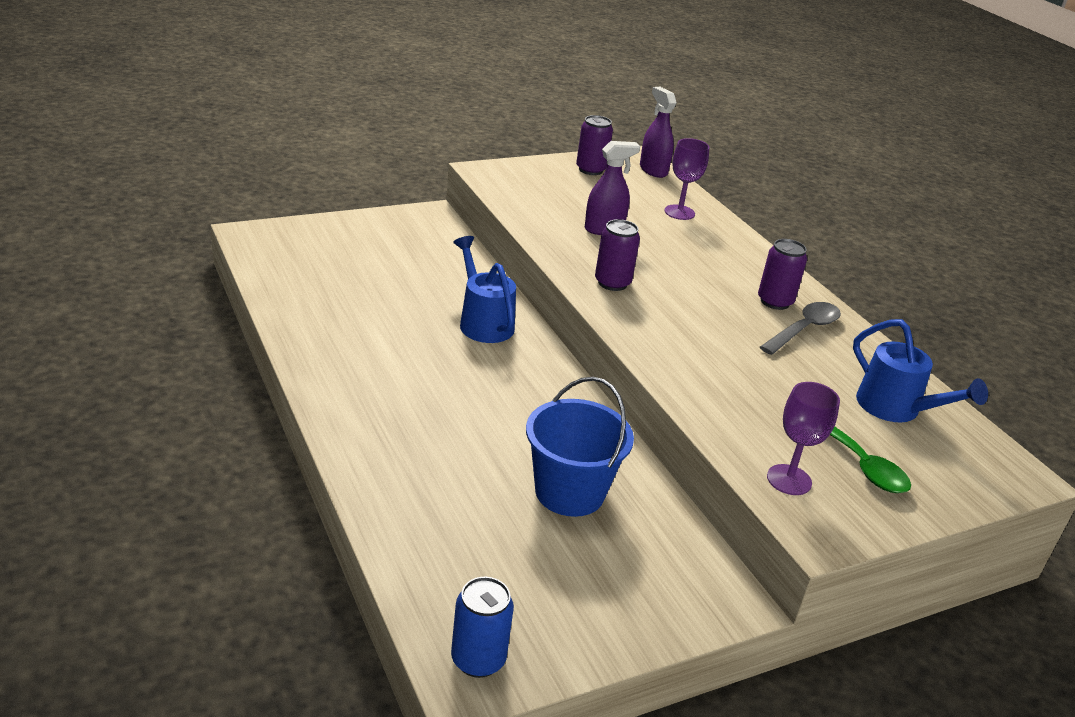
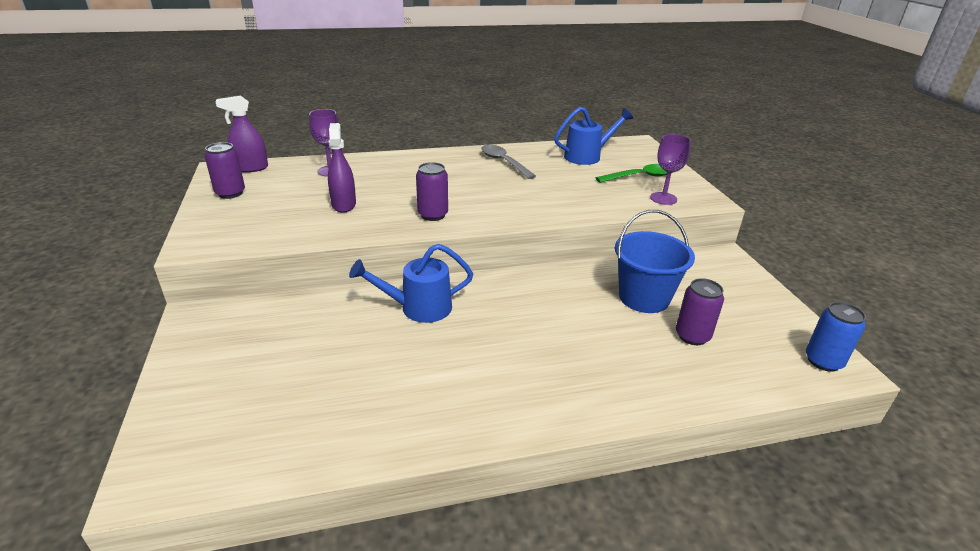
camera: 75 degrees left, 0 degrees up
(775, 301) = (469, 164): purple can -> purple can (692, 336)

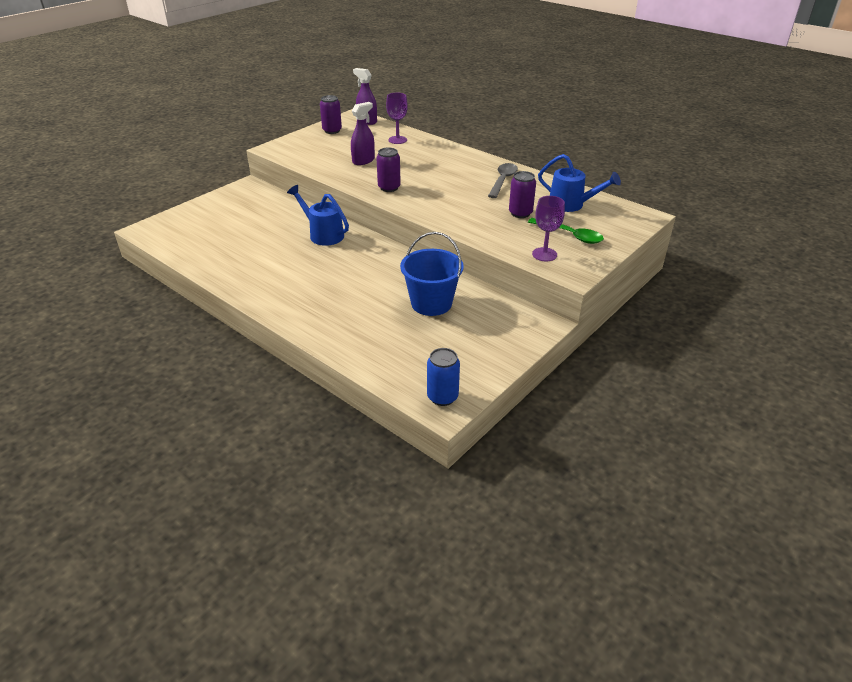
camera: 55 degrees right, 5 degrees up
(692, 336) = (407, 334): purple can -> purple can (520, 213)

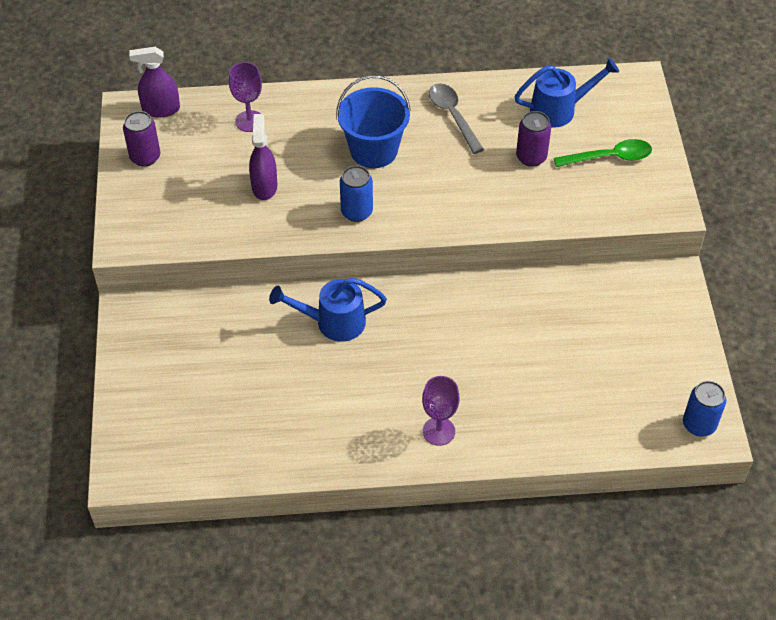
camera: 45 degrees left, 15 degrees up
(389, 188) = (356, 212): purple can -> blue can
(431, 303) = (559, 330): blue bucket -> blue bucket (373, 150)
(544, 254) = (620, 202): purple goblet -> purple goblet (438, 431)

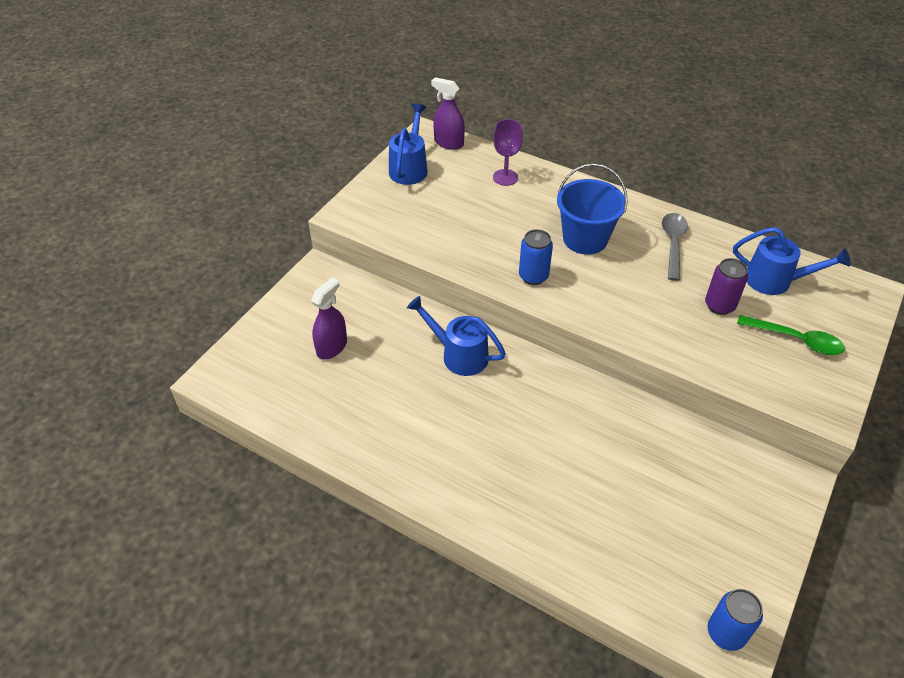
camera: 35 degrees right, 5 degrees down
(145, 157) = (410, 168): purple can -> blue watering can
(264, 186) = (477, 225): purple spray bottle -> purple spray bottle (332, 347)
(438, 431) = (472, 489): purple goblet -> none

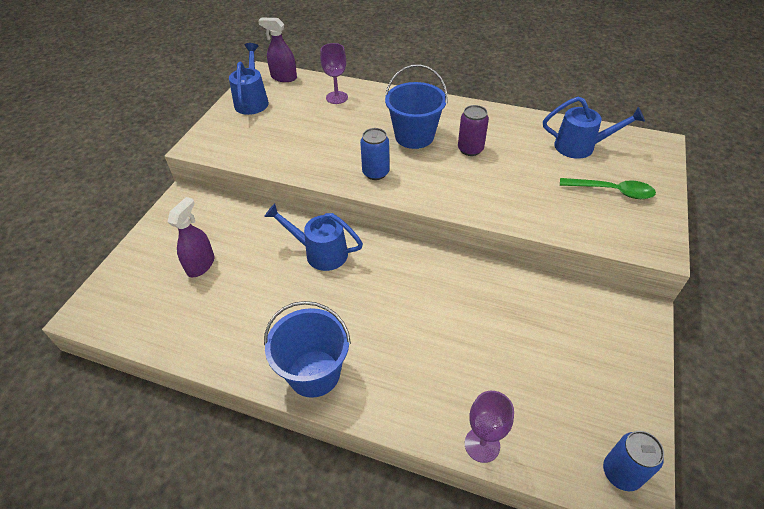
camera: 10 degrees left, 0 degrees up
(434, 479) = (314, 373): none -> blue bucket
(590, 580) = (482, 445): none -> purple goblet
(673, 244) = (489, 130): grey spoon -> none
(719, 305) = (540, 173): purple can -> purple can (470, 149)

